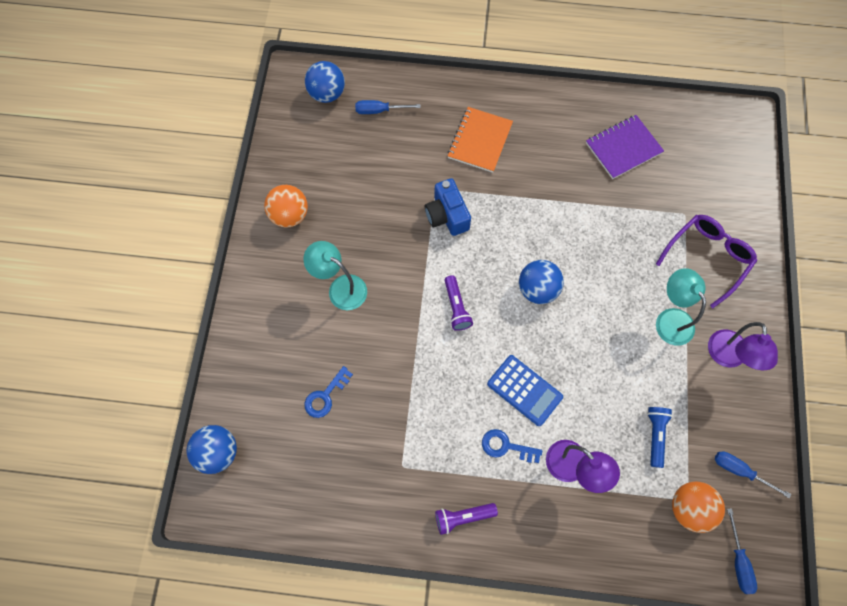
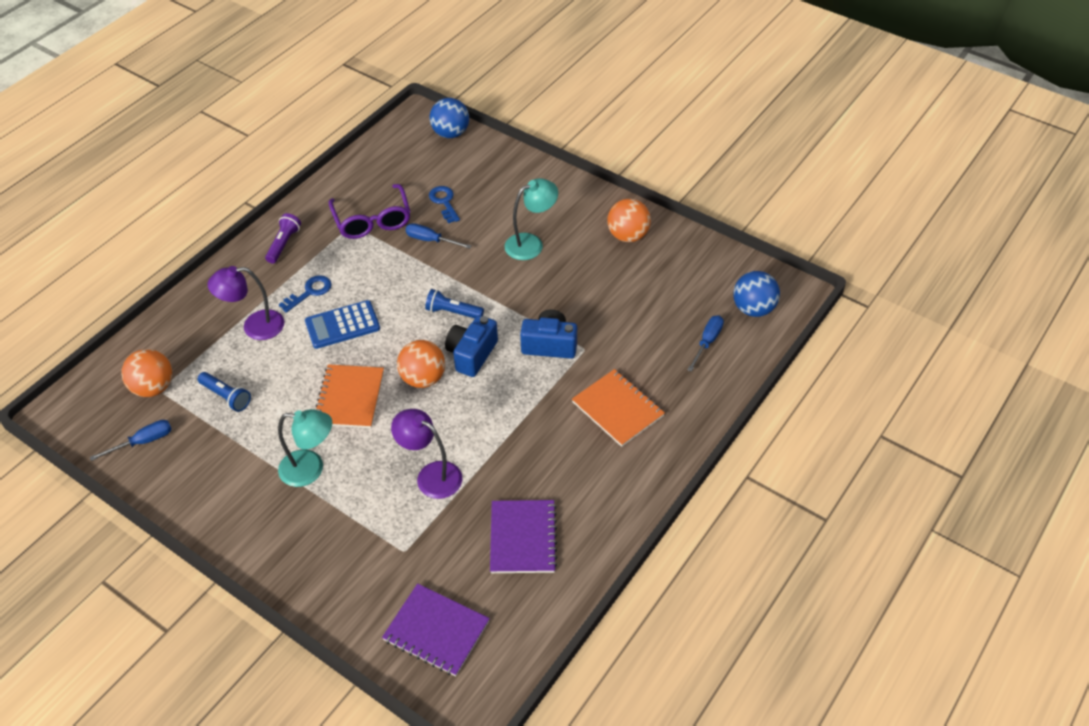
camera: 120 degrees right, 20 degrees down
(456, 307) = (453, 312): purple flashlight -> blue flashlight
(491, 267) = (472, 354): none -> blue camera
(537, 289) = (423, 378): blue ball -> orange ball
(591, 334) = (349, 398): none -> orange notebook
(707, 258) = (342, 541): purple glasses -> purple glasses (372, 220)
(721, 163) = (436, 631): none -> purple notebook
(728, 357) = (237, 495): purple lamp -> purple lamp (431, 475)
(738, 561) = (87, 398): blue screwdriver -> blue screwdriver (431, 240)

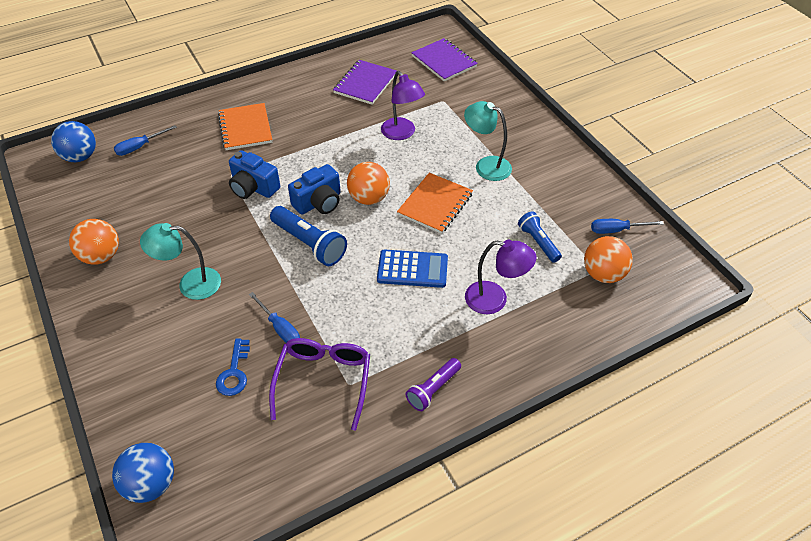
camera: 155 degrees left, 0 degrees up
(309, 292) = (428, 316): blue key -> none
(453, 312) = (309, 244): blue flashlight -> blue flashlight, size x1.57

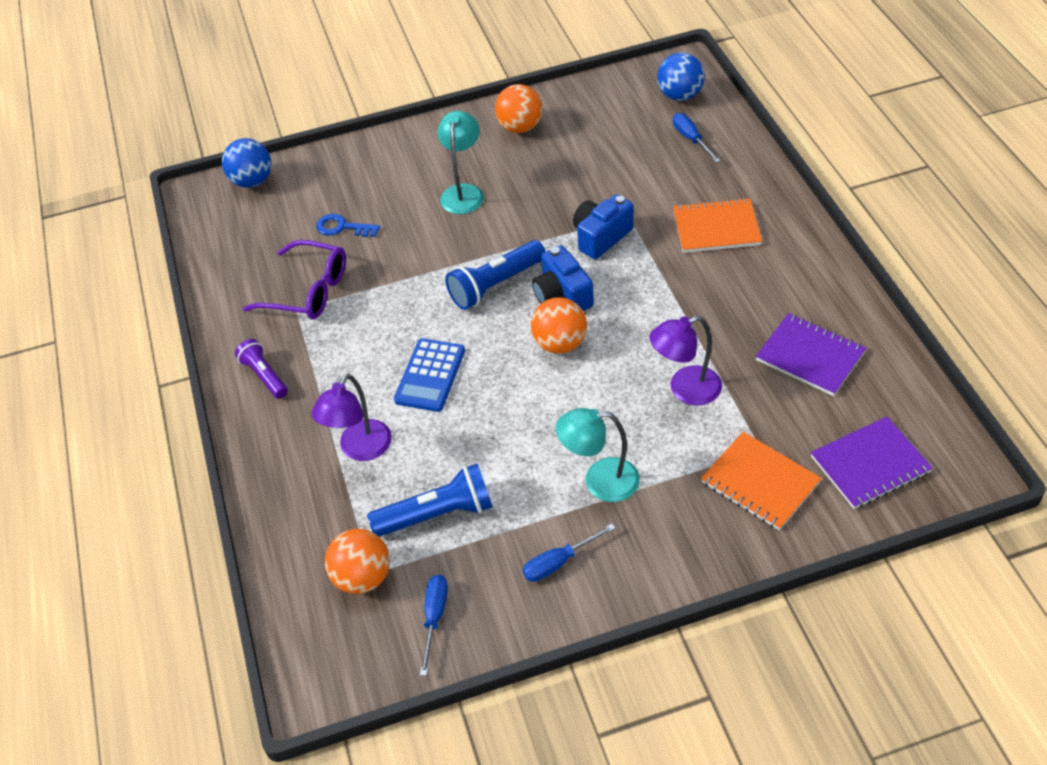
camera: 105 degrees right, 0 degrees up
(280, 328) = (384, 259): blue screwdriver -> blue screwdriver (559, 562)
(435, 204) = (533, 411): orange notebook -> orange notebook (760, 482)
(486, 165) = (600, 481): turquoise lamp -> turquoise lamp turned 135 degrees counterclockwise
(538, 242) = (437, 514): blue flashlight -> blue flashlight, size x1.57

